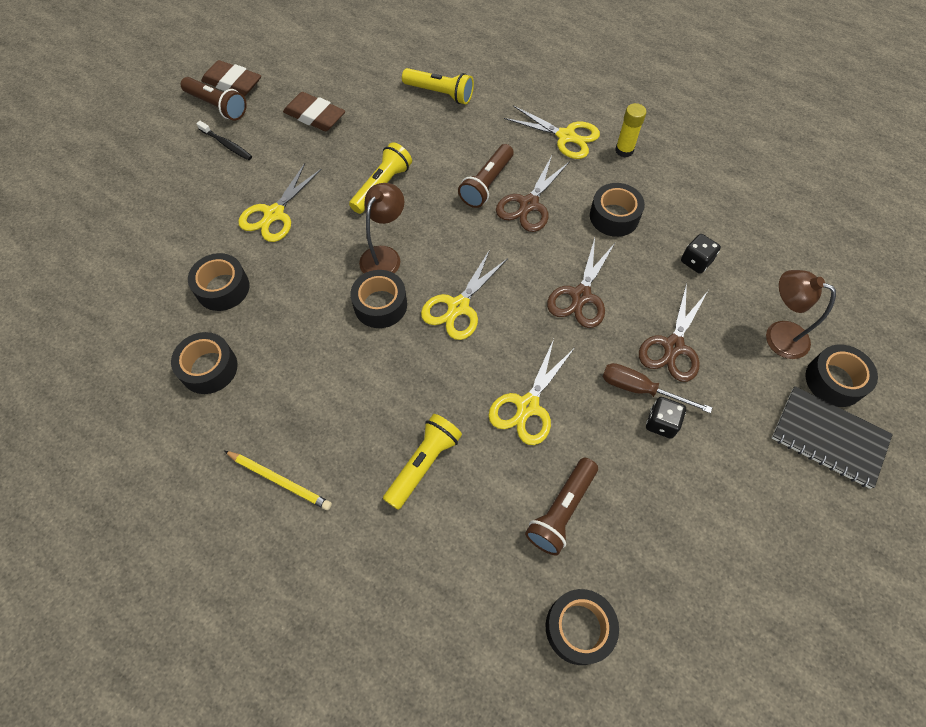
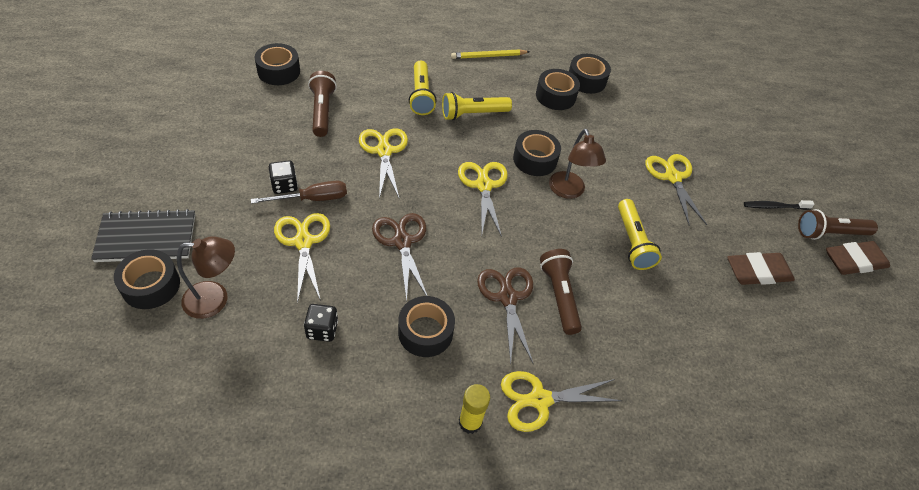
camera: 135 degrees right, 10 degrees down
(223, 288) = (636, 119): black tape -> black tape (555, 96)
(440, 93) = (700, 371): yellow flashlight -> yellow flashlight (473, 114)
(673, 347) = (303, 242): brown scissors -> yellow scissors

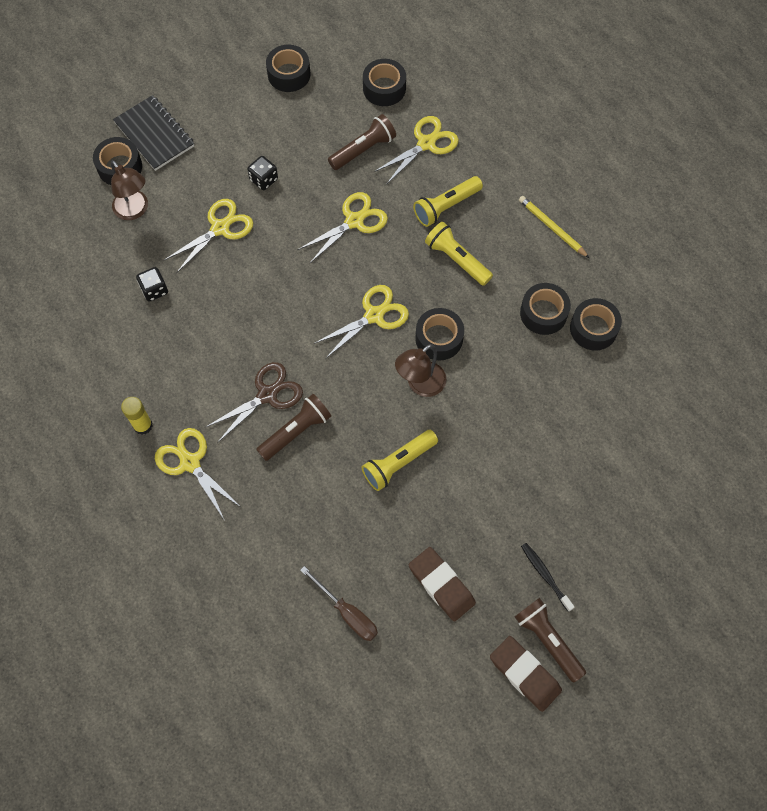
camera: 65 degrees right, 15 degrees up
(312, 199) = (264, 206): brown screwdriver -> brown screwdriver (347, 613)
(402, 241) = (268, 291): brown scissors -> none
(425, 332) = (197, 356): black tape -> black tape (289, 74)
(672, 177) = (512, 465): yellow scissors -> yellow scissors (426, 143)

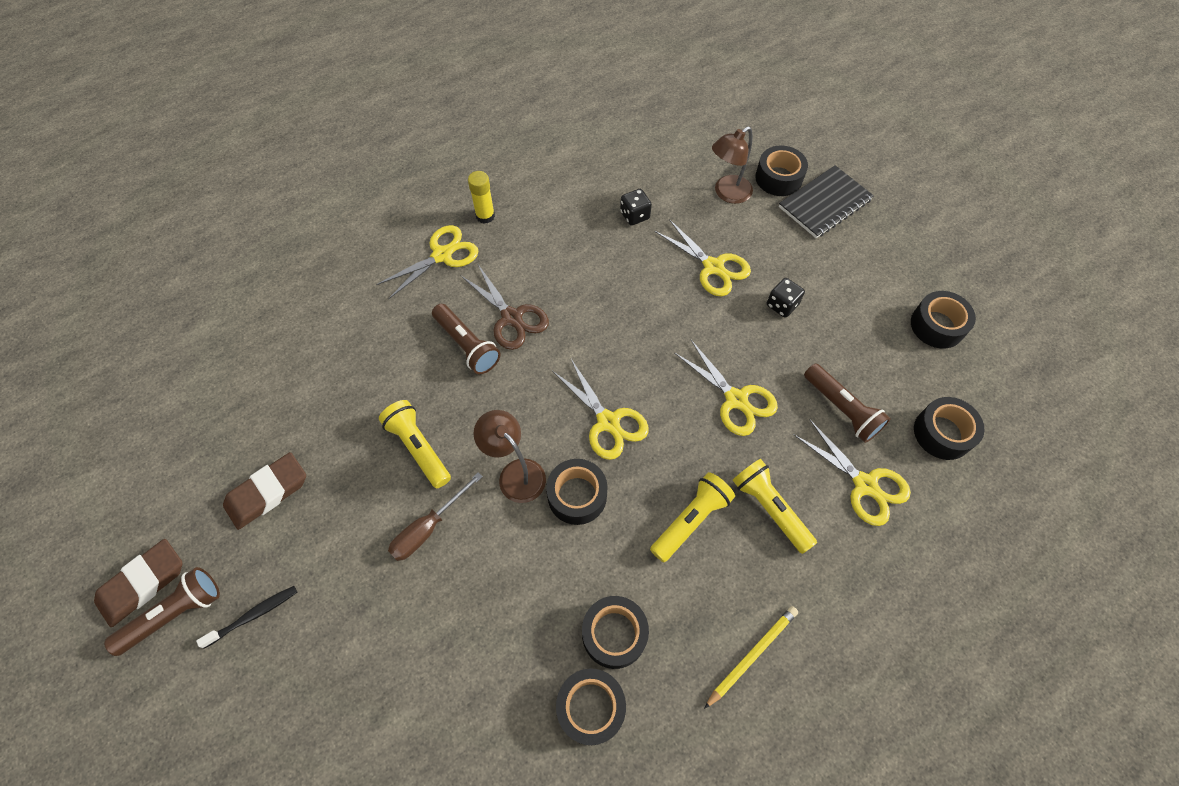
camera: 90 degrees right, 5 degrees down
(347, 613) = (259, 397): brown screwdriver -> brown screwdriver (428, 528)

